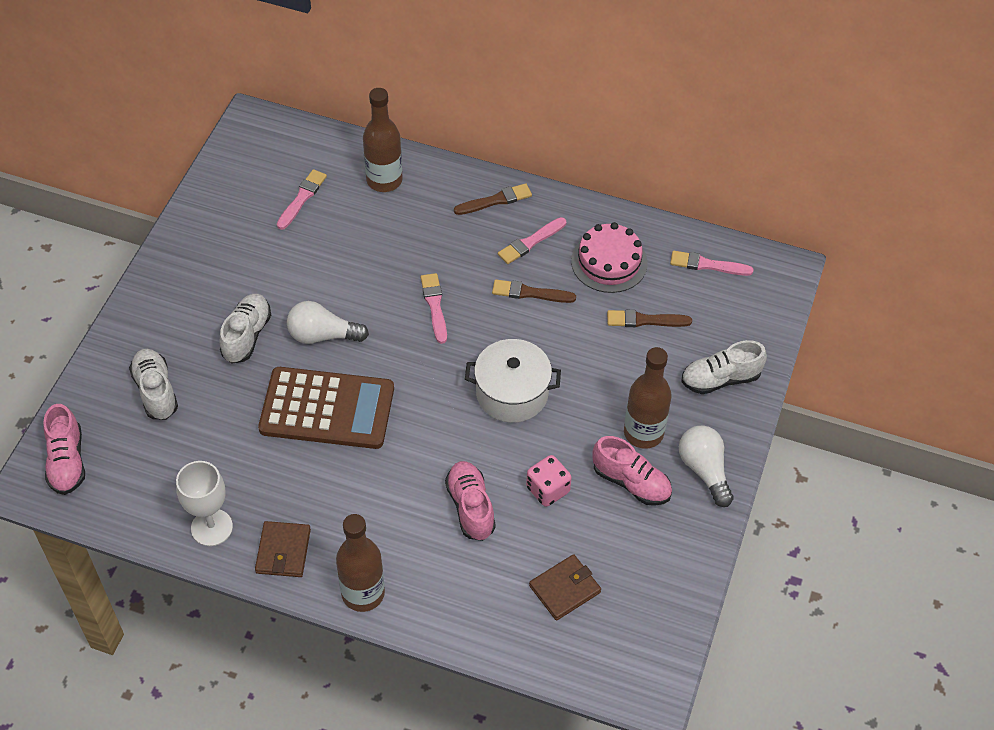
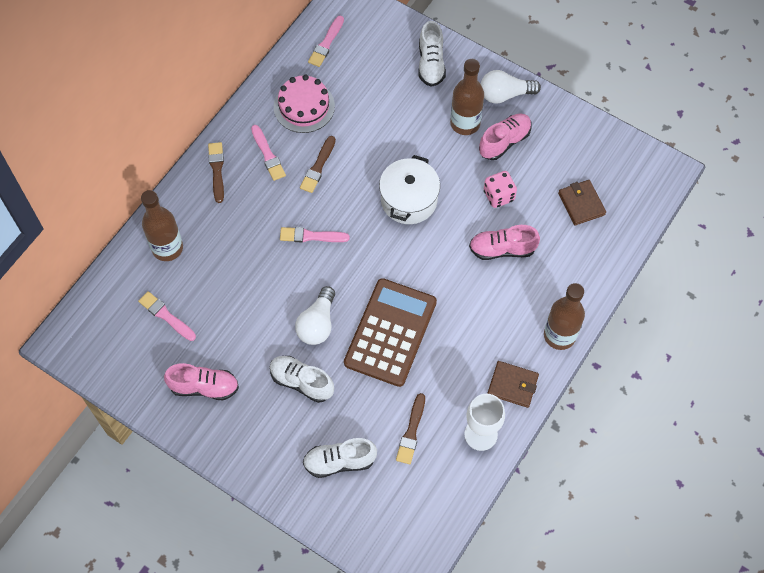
camera: 75 degrees left, 10 degrees up
(67, 461) = (392, 541): pink shoe -> pink shoe (204, 387)
(645, 320) = (366, 97): brown brush -> brown brush (411, 431)

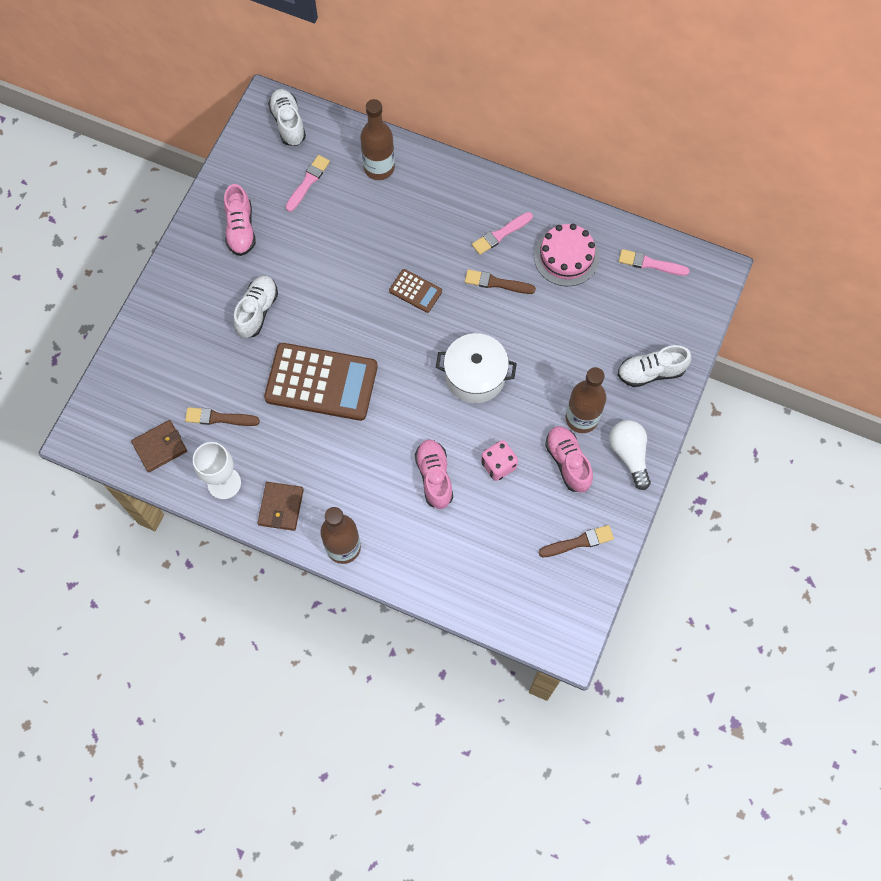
camera: 80 degrees right, 5 degrees up
(217, 170) = (473, 192): brown brush -> brown brush (578, 542)
(311, 236) = (415, 291): pink brush -> brown calculator
(317, 323) = (320, 314): white light bulb -> none
(339, 461) = (181, 358): white shoe -> white shoe (288, 123)
(504, 141) = (568, 462): pink shoe -> pink shoe turned 150 degrees counterclockwise
(581, 204) = (506, 553): brown wallet -> brown wallet (160, 447)

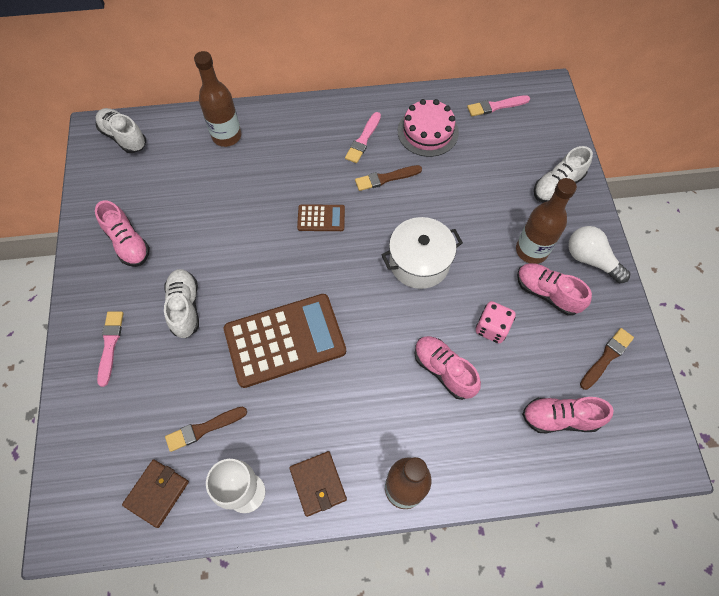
camera: 30 degrees left, 5 degrees down
(308, 182) = (169, 175): pink brush -> pink brush (110, 345)
(503, 566) = (560, 418): none -> pink shoe

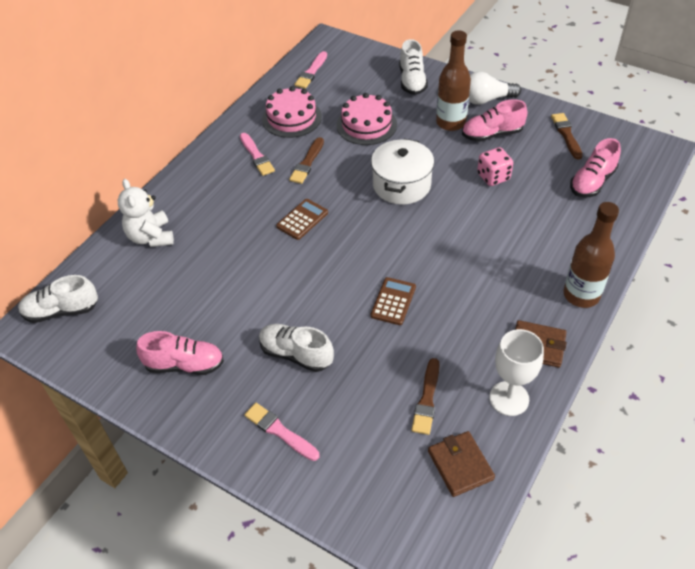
camera: 50 degrees left, 15 degrees down
(226, 136) = (151, 237): brown bottle -> white teddy bear
(285, 340) = (393, 301): brown calculator -> brown calculator, size x0.47
(443, 370) = (504, 221): pink shoe -> none
(468, 189) = (366, 125): none -> pink cake

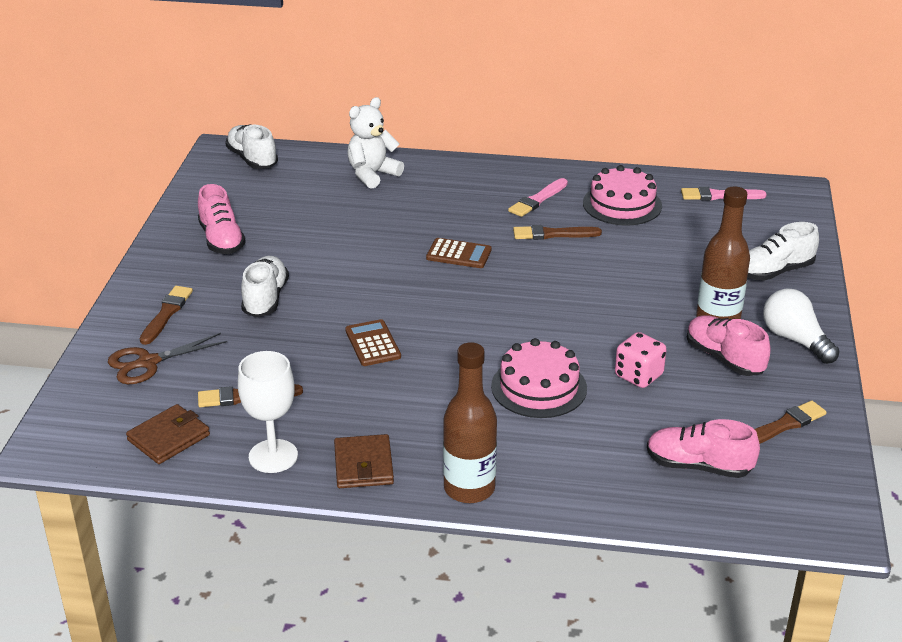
camera: 65 degrees right, 15 degrees down
(280, 431) = (166, 314): pink brush -> brown brush
(348, 460) = (148, 362): none -> brown scissors
(366, 125) = (655, 258): pink cake -> pink cake (539, 387)
(393, 301) = (373, 344): brown calculator -> brown calculator turned 105 degrees counterclockwise
(401, 185) = (567, 307): white pot -> none

